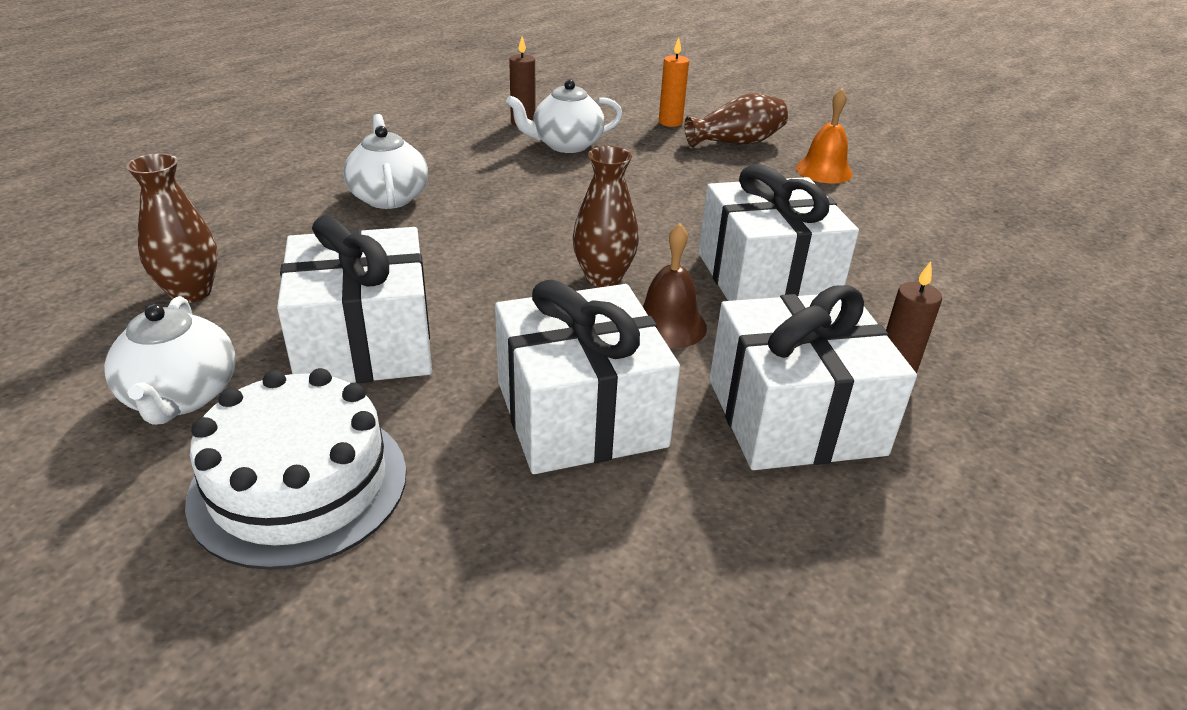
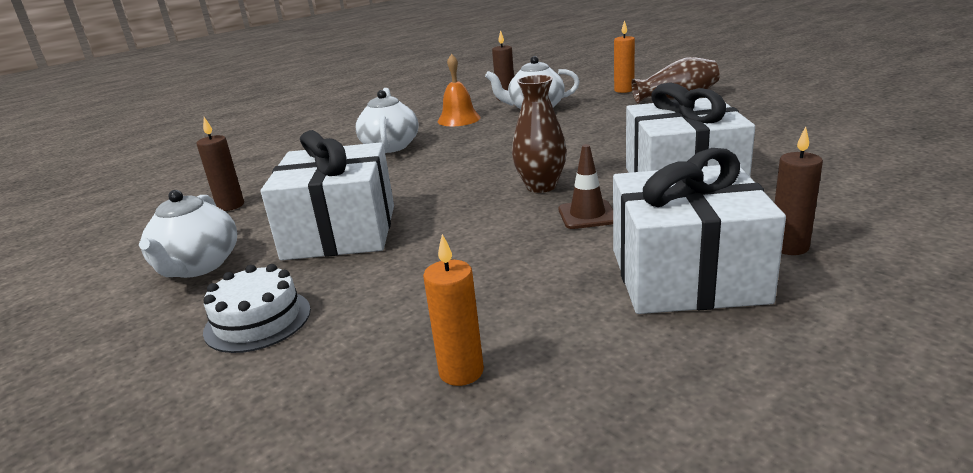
camera: 15 degrees right, 10 degrees down
(191, 292) = (230, 206): brown vase -> brown candle
(299, 484) = (258, 320): white cake -> white cake, size x0.62
(576, 554) = (461, 372): none -> orange candle
(580, 414) = (495, 274): white gift -> none
(668, 325) = (587, 215): brown bell -> brown traffic cone
(824, 171) = (751, 111): orange bell -> orange bell (459, 119)

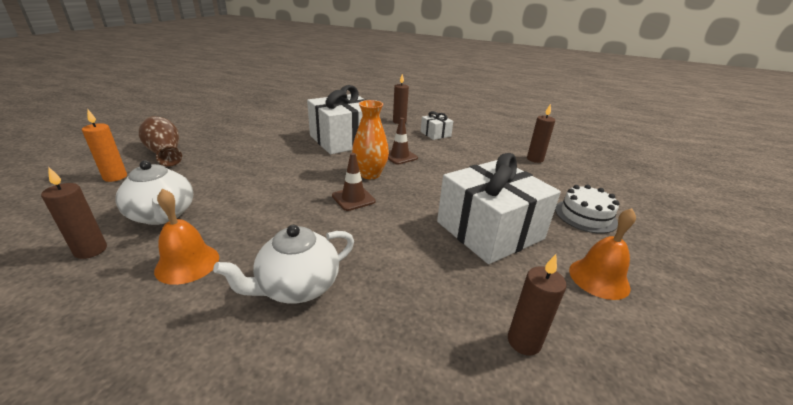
camera: 125 degrees left, 5 degrees up
(198, 266) = (599, 278): white teapot -> orange bell
(461, 372) = (535, 159): orange candle -> brown candle
(489, 172) = (353, 198): none -> brown traffic cone
(541, 186) = (370, 174): brown vase -> orange vase
(687, 275) = (435, 134): white gift -> white gift, size x0.47

